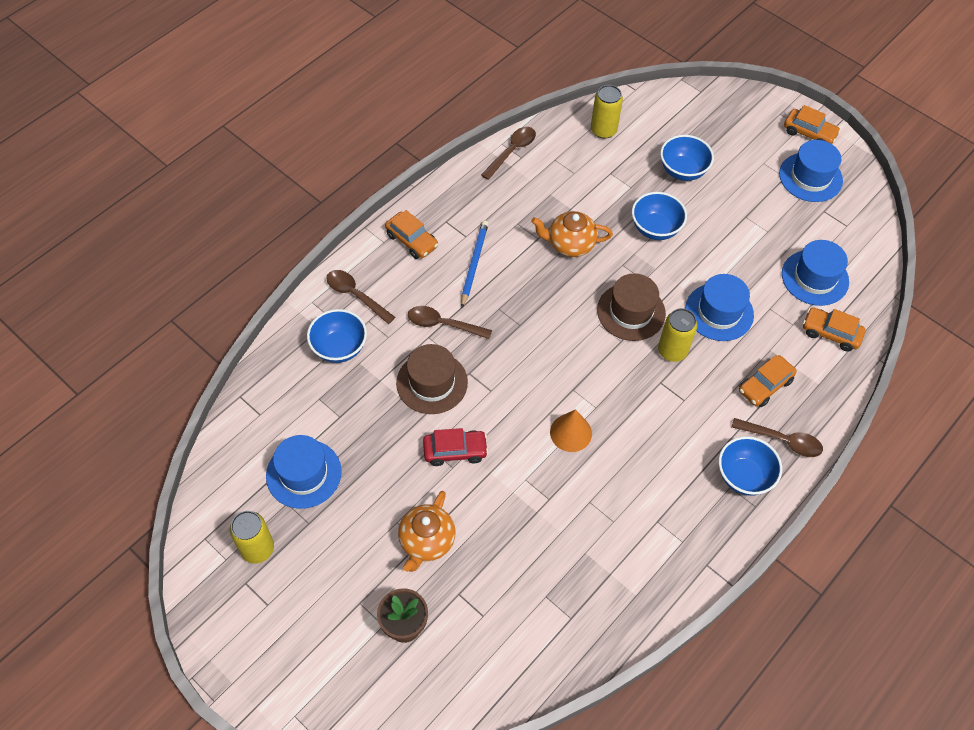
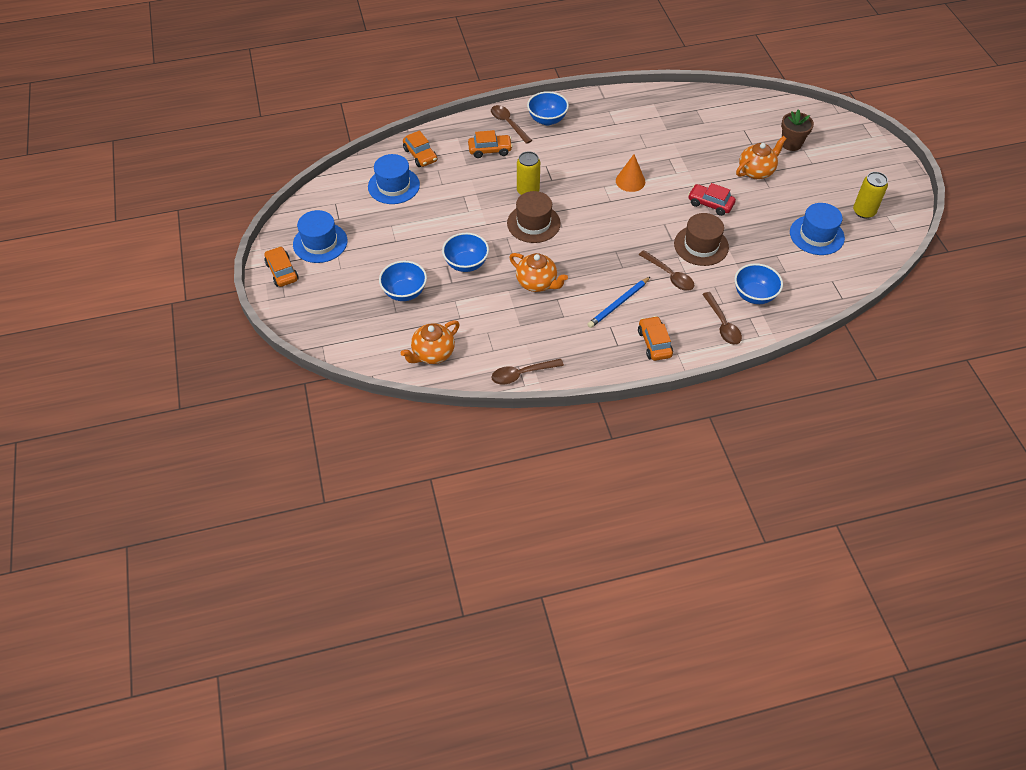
camera: 145 degrees left, 5 degrees down
(603, 130) = (432, 354): yellow can -> orange teapot
(719, 312) = (476, 197): blue hat -> none

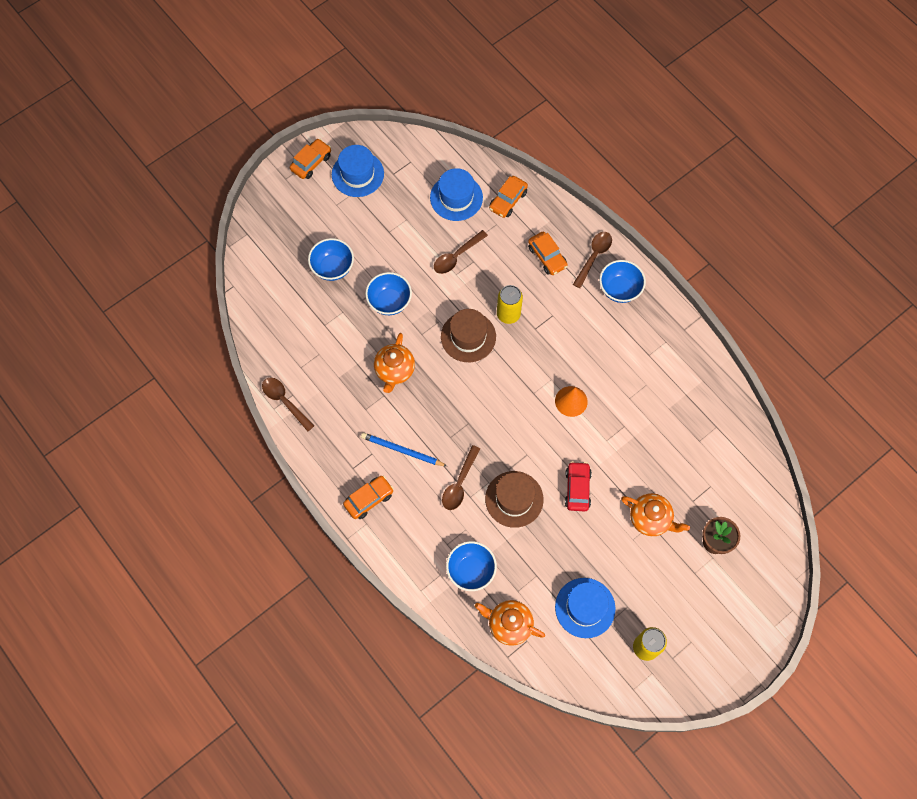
camera: 65 degrees right, 15 degrees up
(432, 354) = (275, 321): orange teapot -> orange teapot (509, 624)
(722, 324) = (420, 552): brown spoon -> brown spoon (457, 256)

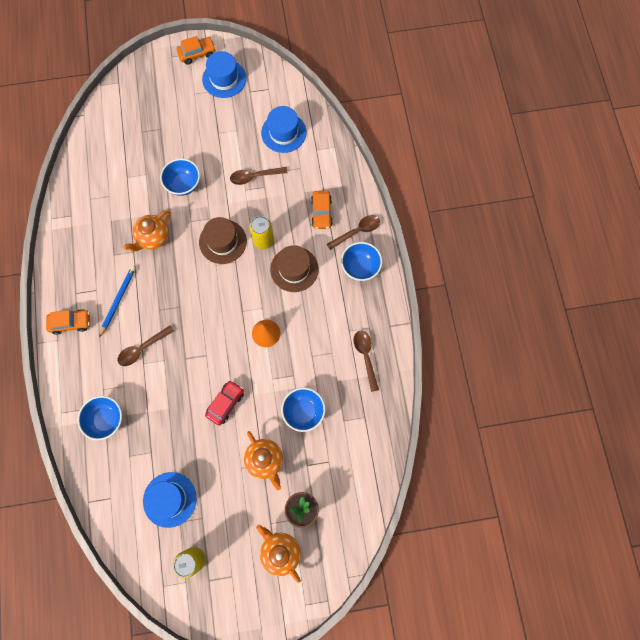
camera: 30 degrees right, 5 degrees up
(285, 402) = (62, 218): brown spoon -> brown spoon (365, 357)
(333, 268) = (160, 138): blue bowl -> blue bowl (303, 411)
(402, 450) = (118, 300): blue pencil -> blue pencil turned 60 degrees clockwise
(508, 200) = (320, 154): orange car -> none
(509, 624) = (106, 478): orange teapot -> orange teapot (280, 551)
(514, 499) = (174, 384): brown hat -> brown hat (294, 269)

